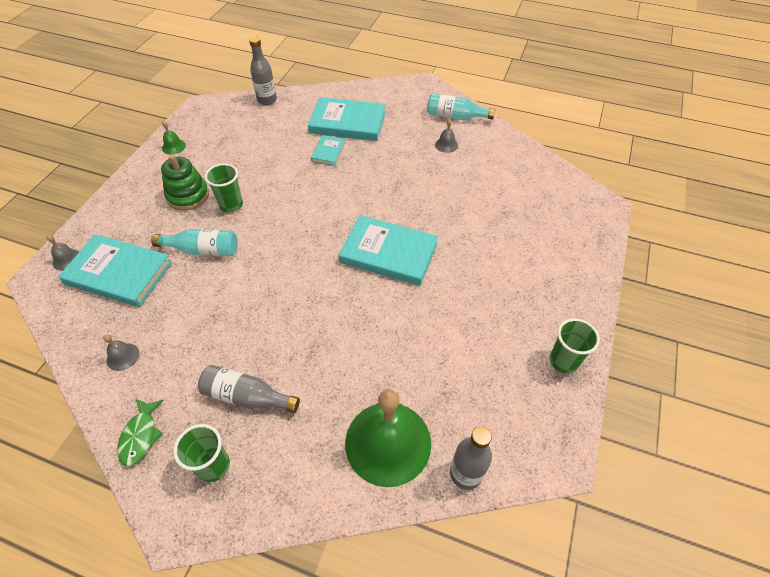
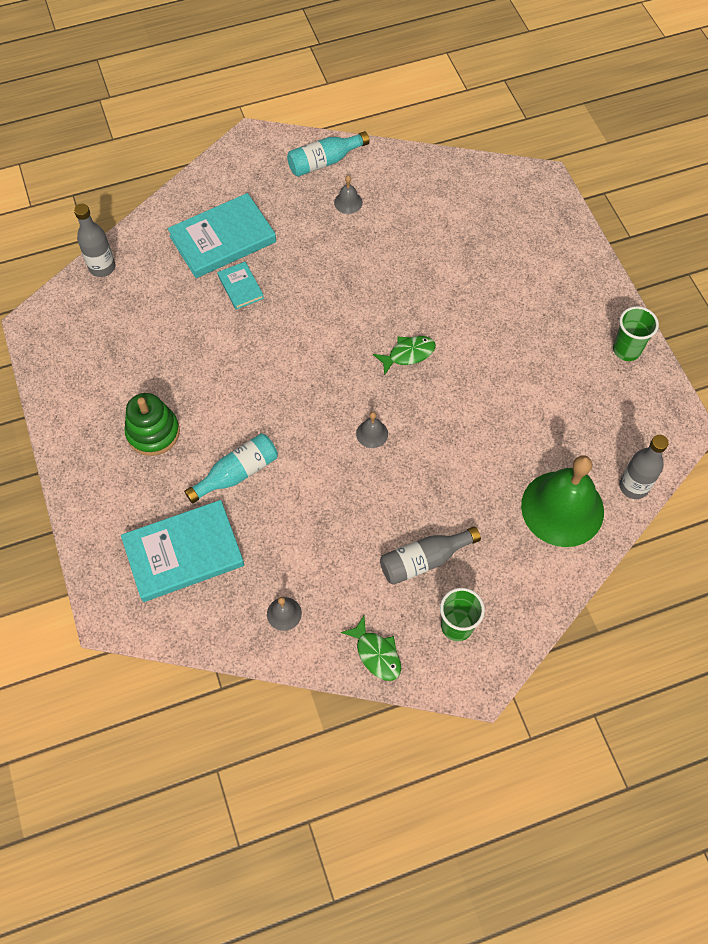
camera: 40 degrees left, 10 degrees up
(67, 259) = (113, 580): grey bell -> grey bell (372, 433)
(173, 146) = (66, 391): green bell -> none
(231, 205) = (209, 411): green cup -> none
(388, 253) = (408, 354): turquoise book -> green fish

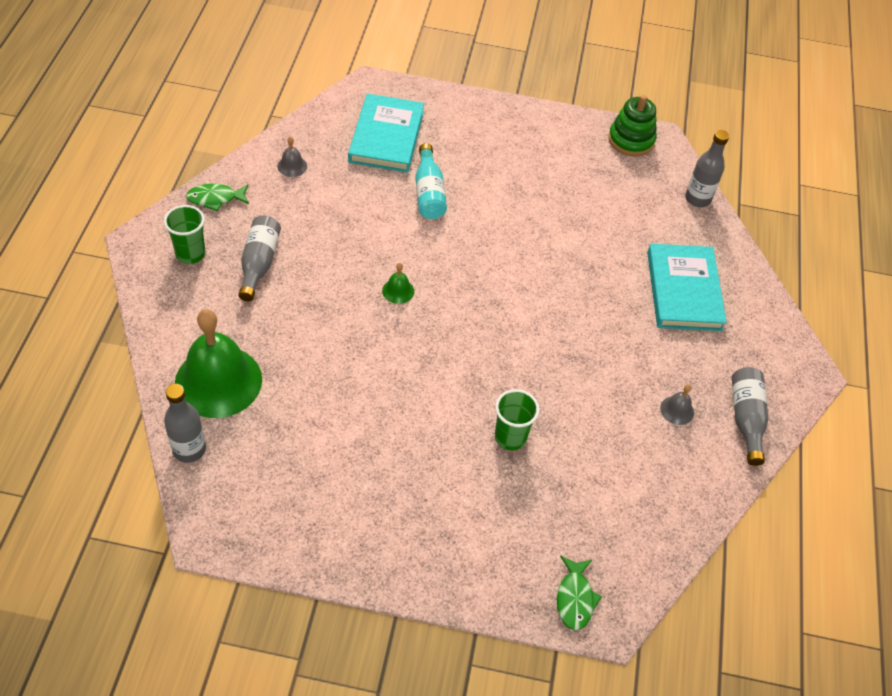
camera: 115 degrees right, 10 degrees down
(153, 432) = (504, 162): green stacking toy -> green stacking toy (631, 140)
(240, 287) = (617, 278): turquoise book -> none
(324, 162) = (746, 419): turquoise bottle -> grey bottle
(372, 433) = (398, 291): grey bell -> green bell
(408, 354) = (459, 359): green fish -> green fish (575, 598)
(626, 350) = (329, 547): green cup -> green cup (510, 437)

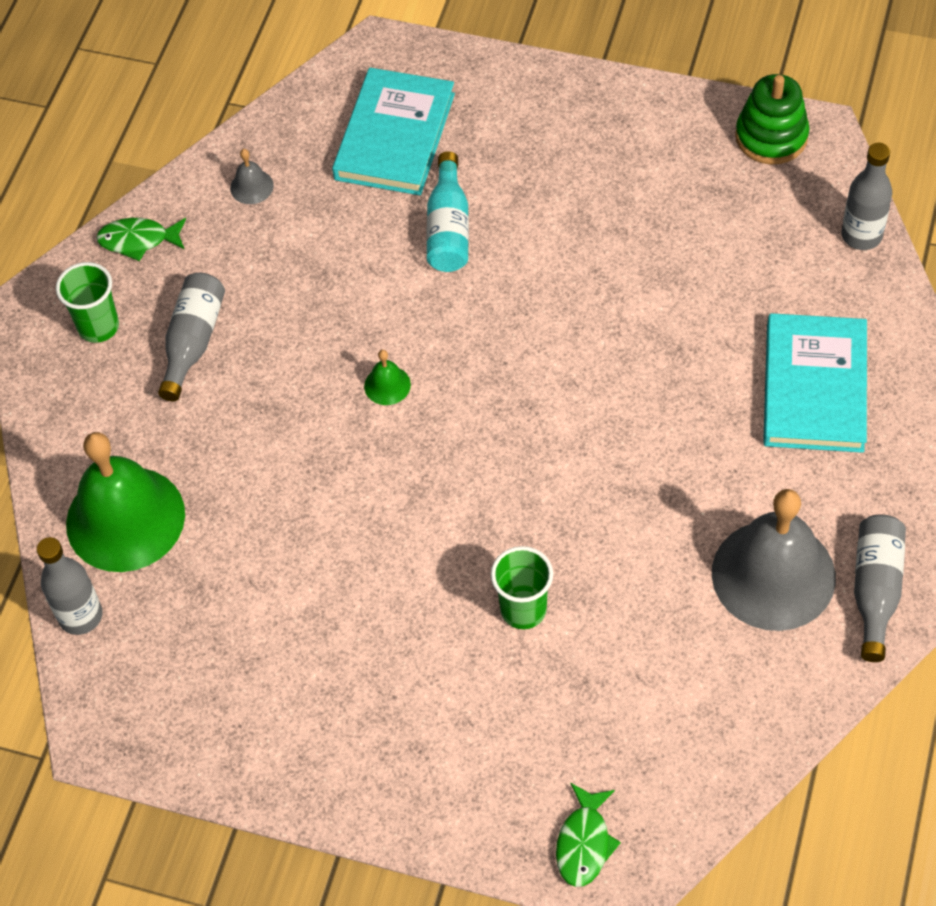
camera: 15 degrees right, 5 degrees up
(677, 410) = (773, 575): grey bell -> grey bell, size x2.48

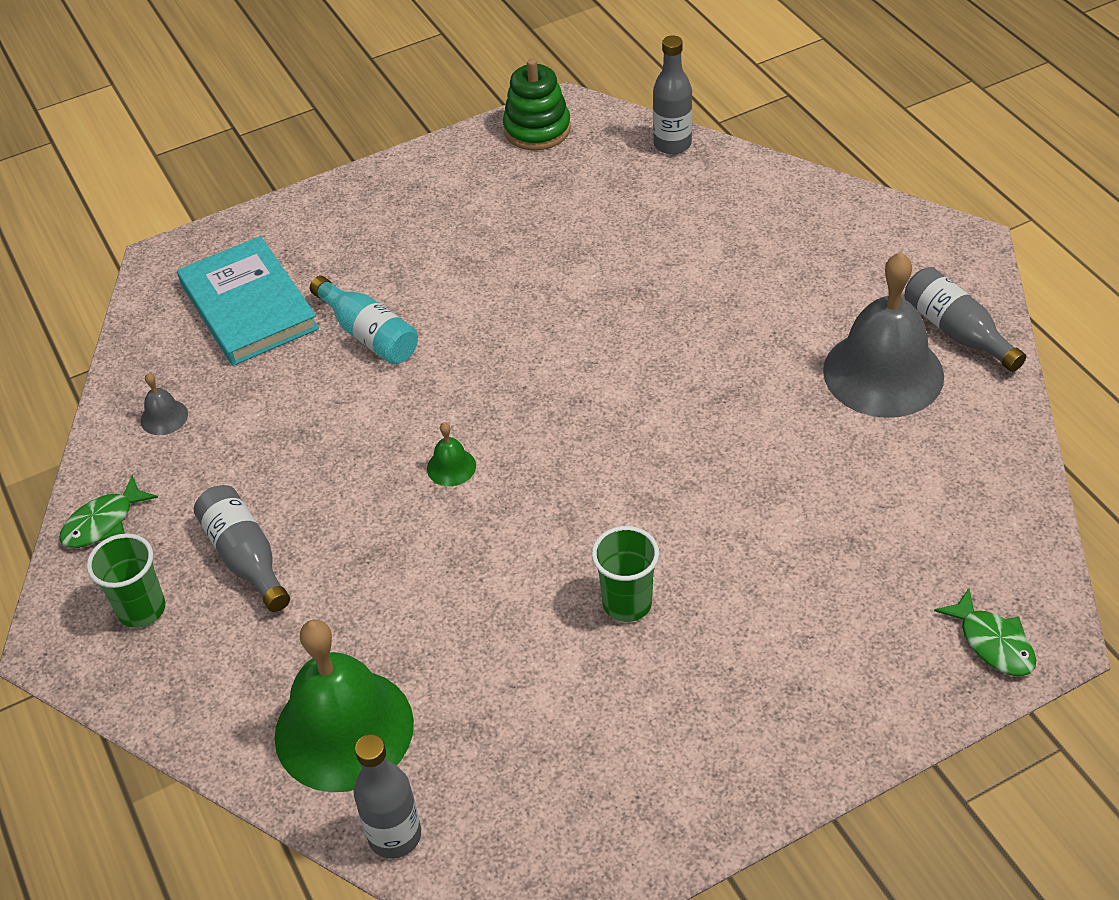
camera: 45 degrees left, 10 degrees down
(523, 610) = (748, 530): green cup -> green cup (627, 603)
(814, 387) = (759, 247): turquoise book -> none

